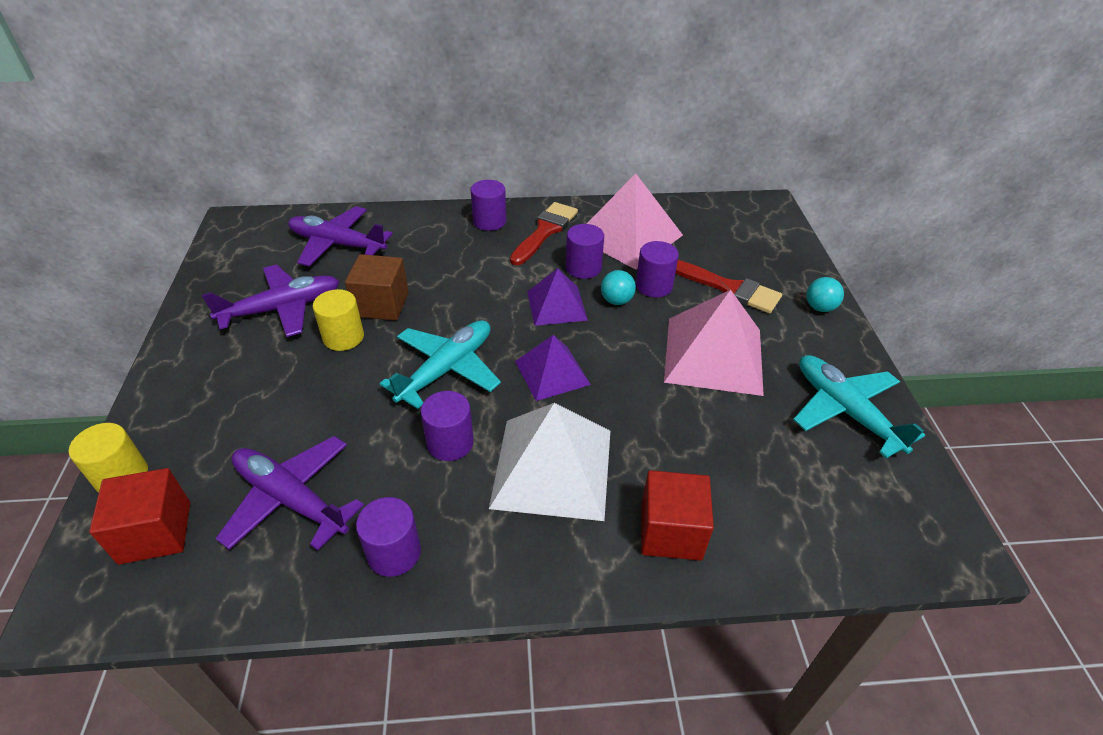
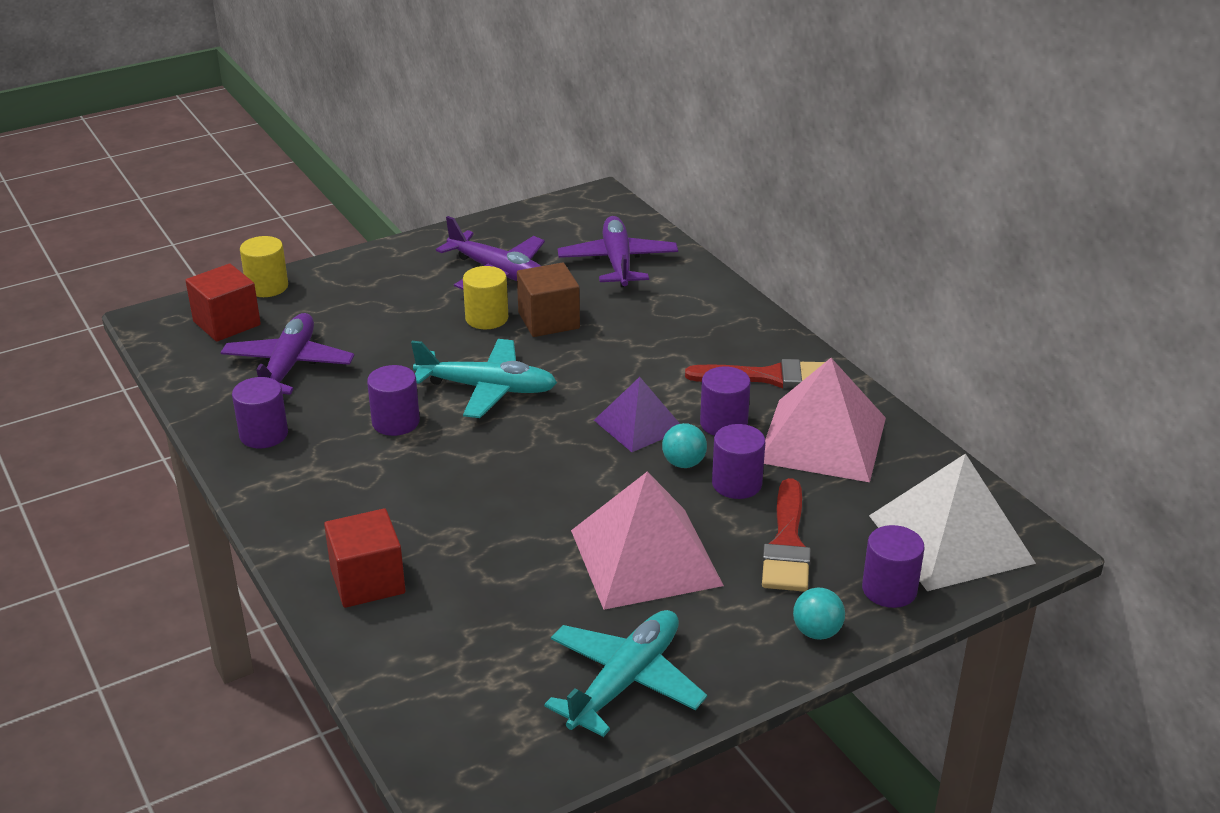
camera: 65 degrees right, 10 degrees down
(489, 221) = (749, 335): purple cylinder -> purple cylinder (889, 589)
(552, 372) = (530, 452): purple pyramid -> none
(552, 468) = (402, 489): white pyramid -> white pyramid (950, 539)

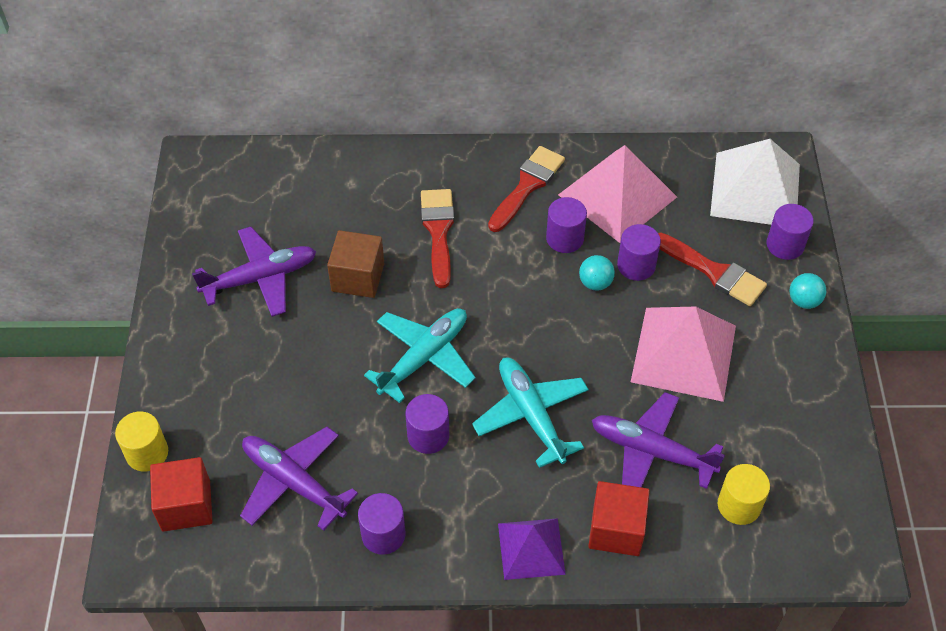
camera: 60 degrees left, 20 degrees up
(486, 318) = (323, 315): yellow cylinder -> yellow cylinder (739, 505)
(617, 262) = (307, 196): purple plane -> purple plane (651, 451)
(625, 681) = (798, 421): turquoise plane -> turquoise plane (531, 415)
(639, 424) = (534, 286): purple pyramid -> purple pyramid (531, 548)
(650, 345) = (438, 231): none -> red brush

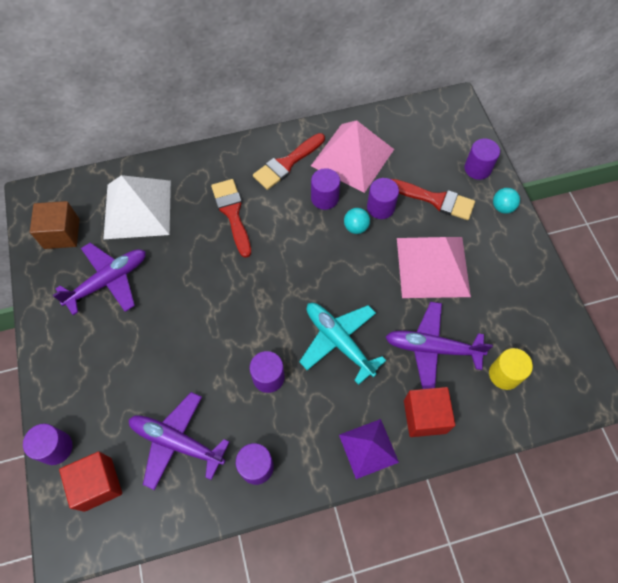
camera: 15 degrees left, 10 degrees up
(147, 453) = (56, 448): yellow cylinder -> purple cylinder
(358, 277) = (182, 263): brown cube -> brown cube (61, 233)
(424, 357) = (248, 315): turquoise plane -> none
(527, 185) = (287, 163): red brush -> red brush turned 150 degrees counterclockwise
(755, 189) = (445, 132): white pyramid -> white pyramid (138, 209)

